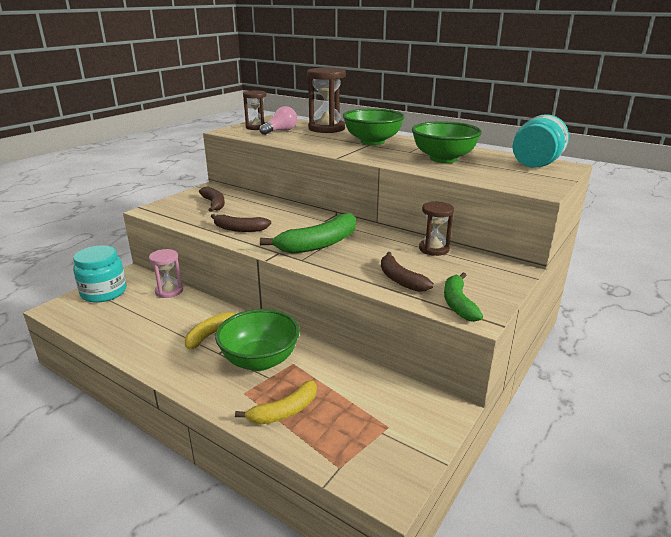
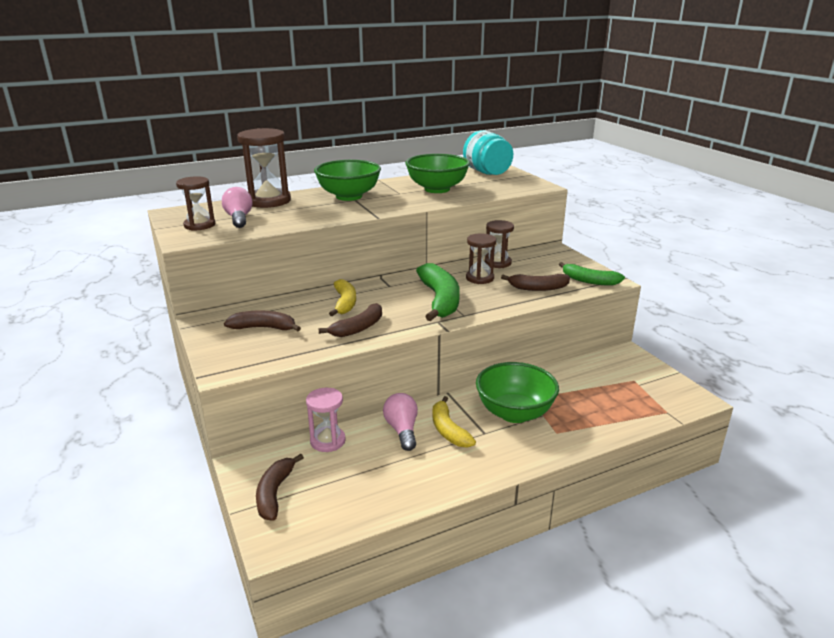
camera: 60 degrees left, 0 degrees up
(104, 292) = (274, 493): turquoise jar -> brown banana
(199, 315) = (402, 430): none -> pink light bulb
(284, 411) = (594, 418): yellow banana -> yellow banana (345, 303)
(386, 249) = (479, 278): none -> brown hourglass

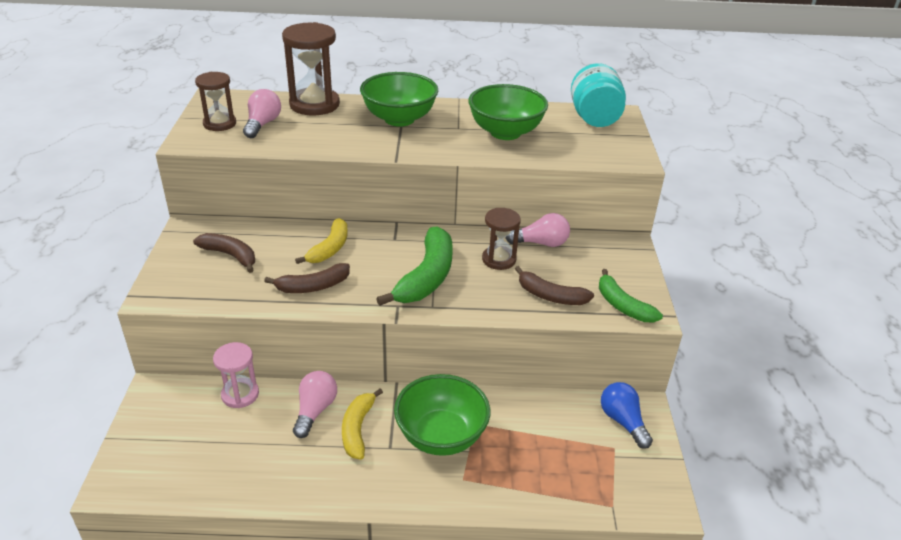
camera: 25 degrees right, 10 degrees up
(274, 493) = (153, 433): brown banana -> none
(497, 263) = (541, 243): brown hourglass -> pink light bulb
(624, 364) = (623, 421): none -> blue light bulb

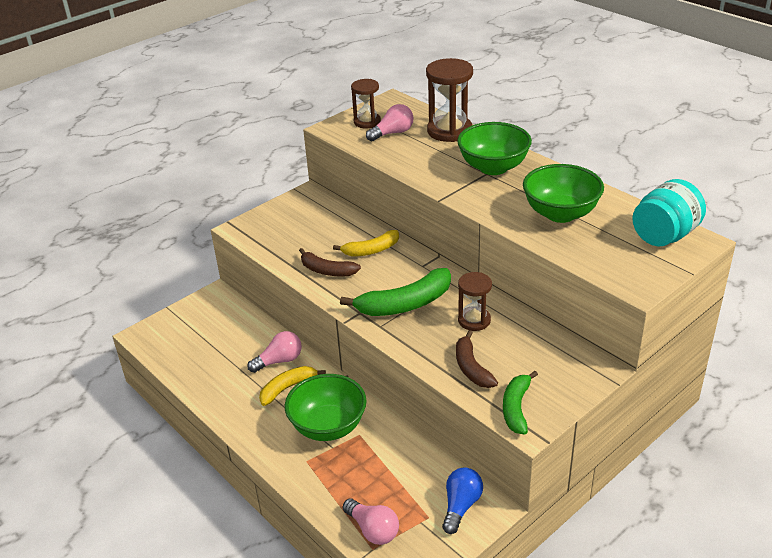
camera: 50 degrees right, 0 degrees up
(230, 255) = (308, 224): brown banana -> none
(240, 394) = (253, 325): pink hourglass -> none
(541, 243) = (526, 326): pink light bulb -> pink light bulb (373, 530)

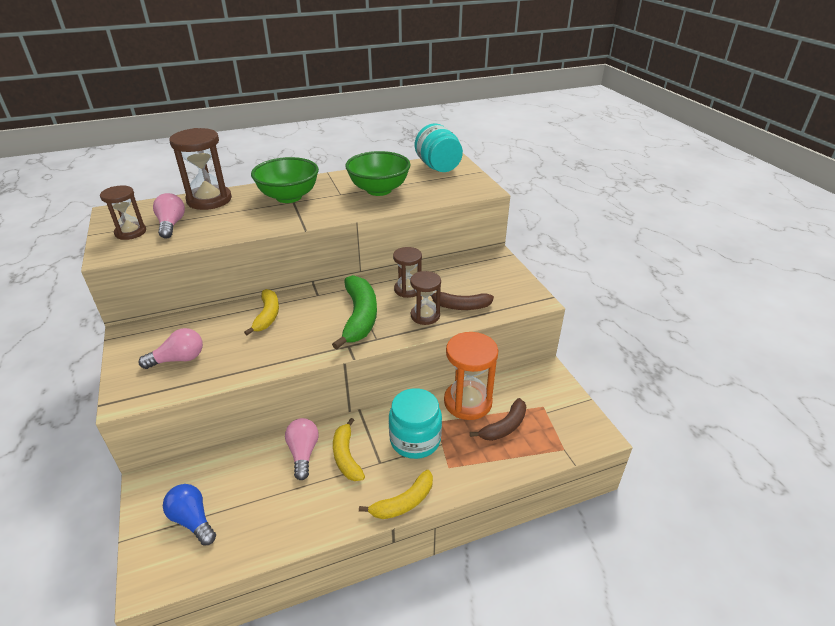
camera: 70 degrees left, 0 degrees up
(254, 442) = (403, 502): none -> yellow banana
(327, 271) = (269, 350): brown banana -> brown banana (504, 427)
(328, 426) = (415, 440): green bowl -> turquoise jar
(373, 530) = (545, 443): pink light bulb -> pink light bulb (178, 359)
(399, 450) = (468, 402): none -> orange hourglass
(437, 346) = (425, 316): none -> brown hourglass
(461, 506) = (539, 385): blue light bulb -> blue light bulb (193, 520)
(516, 408) = (514, 299): green banana -> none

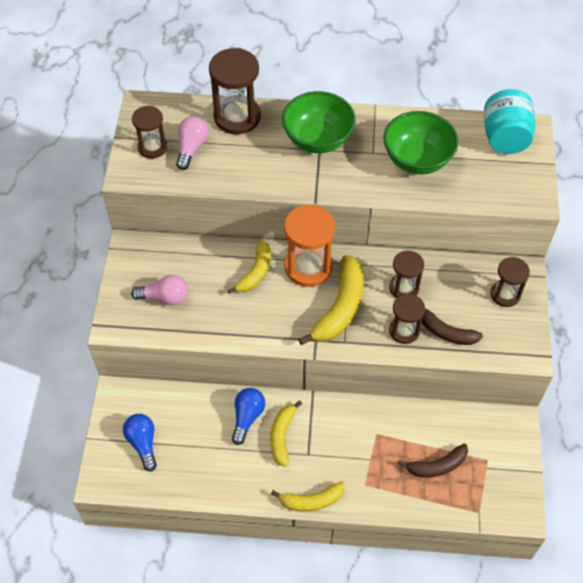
camera: 25 degrees right, 20 degrees up
(303, 453) = (247, 417): pink light bulb -> blue light bulb
(359, 317) = (340, 308): green banana -> yellow banana
(415, 440) = (348, 445): turquoise jar -> none
(468, 402) = (417, 425): orange hourglass -> orange hourglass (308, 267)
(491, 271) = (505, 294): none -> brown hourglass

